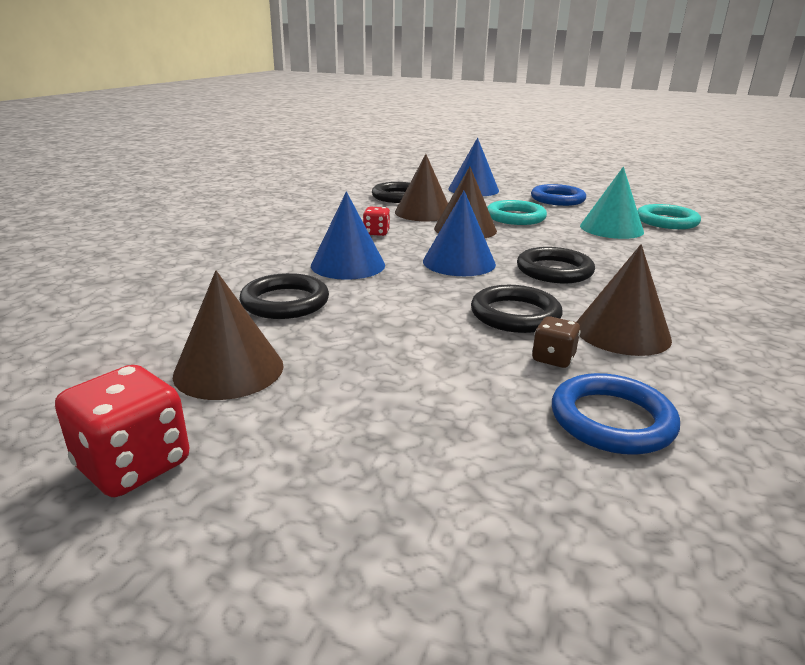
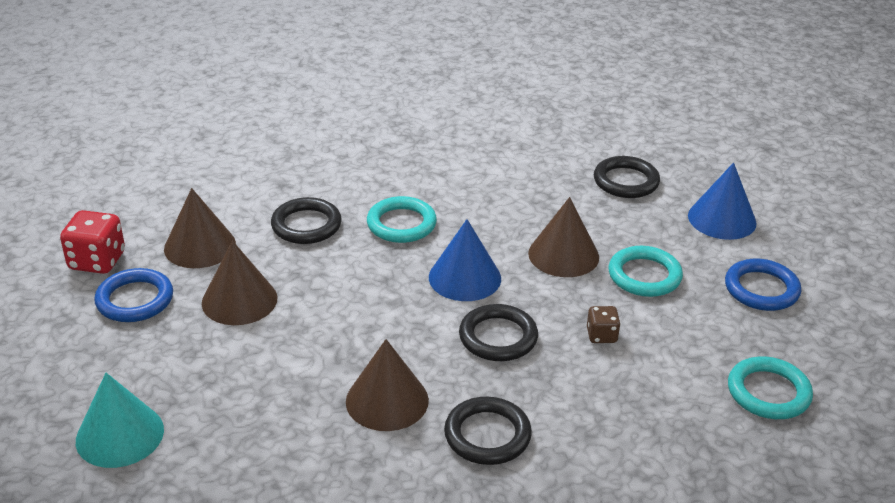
camera: 60 degrees right, 10 degrees up
(348, 265) = (401, 224): blue cone -> turquoise ring
(376, 233) = (495, 209): red dice -> none
(423, 212) = (589, 214): brown cone -> brown cone (239, 300)
(515, 315) = (375, 337): black ring -> black ring (487, 435)
(553, 358) = (312, 373): brown dice -> brown dice (601, 335)
(611, 228) = (682, 352): turquoise cone -> turquoise cone (120, 435)
(612, 420) = (243, 415): blue ring -> blue ring (135, 300)

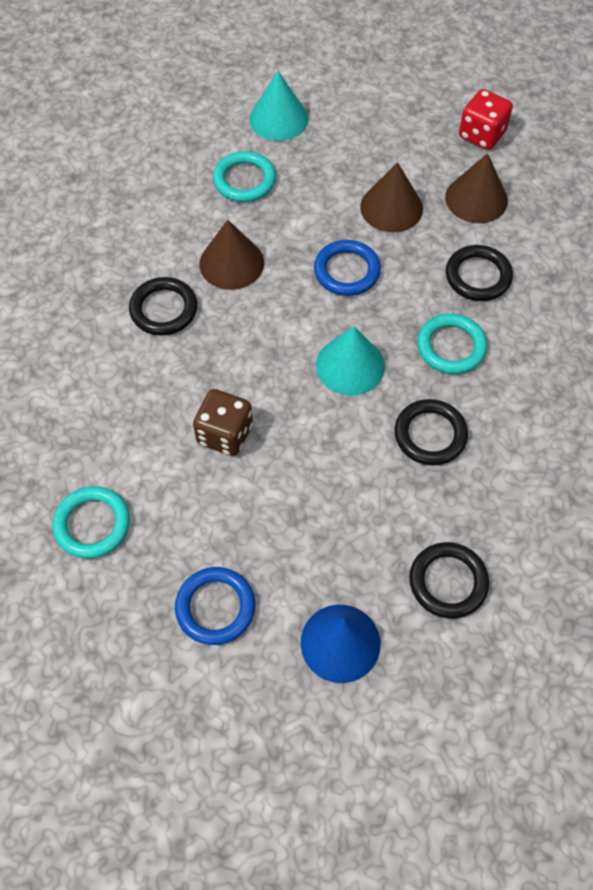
camera: 115 degrees right, 25 degrees up
(135, 300) = (421, 148): blue ring -> blue ring (347, 271)
(464, 277) = (350, 365): blue cone -> turquoise cone
(498, 337) = (262, 358): black ring -> black ring (430, 435)
(563, 255) = (347, 458): brown cone -> none
(601, 335) = (225, 434): brown dice -> brown dice, size x1.74
(644, 276) = (285, 512): turquoise ring -> turquoise ring (244, 180)

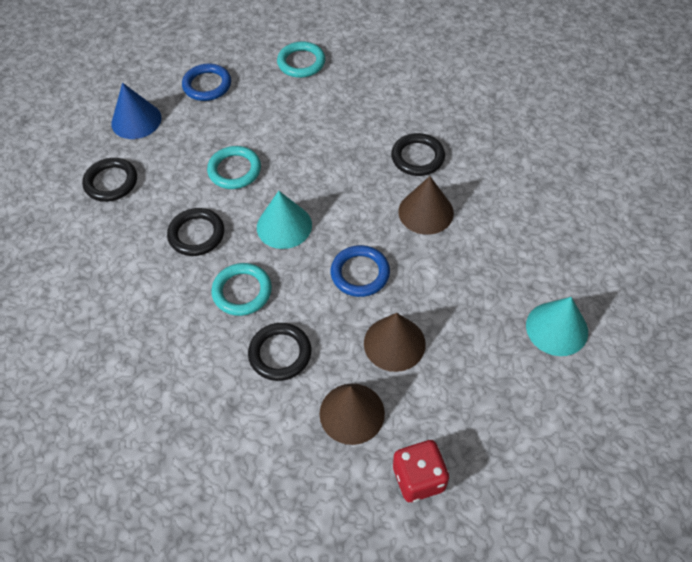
camera: 130 degrees right, 5 degrees down
(225, 434) = (299, 139): brown dice -> none
(244, 180) = (501, 264): turquoise ring -> turquoise ring (234, 170)

